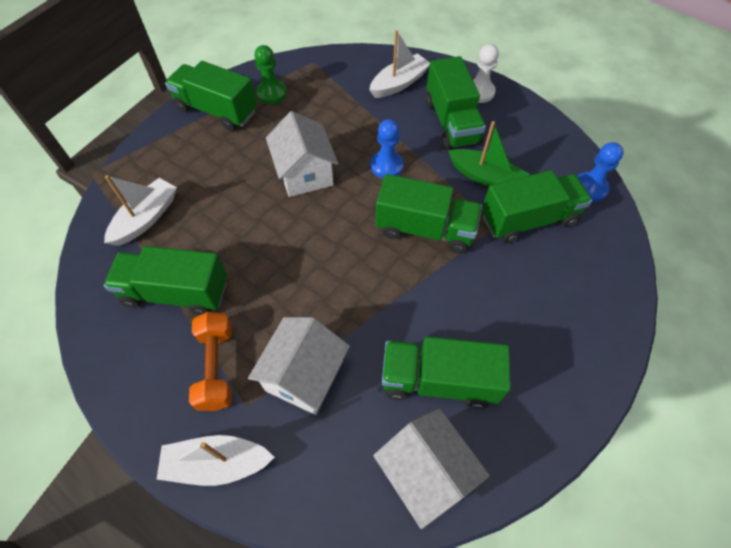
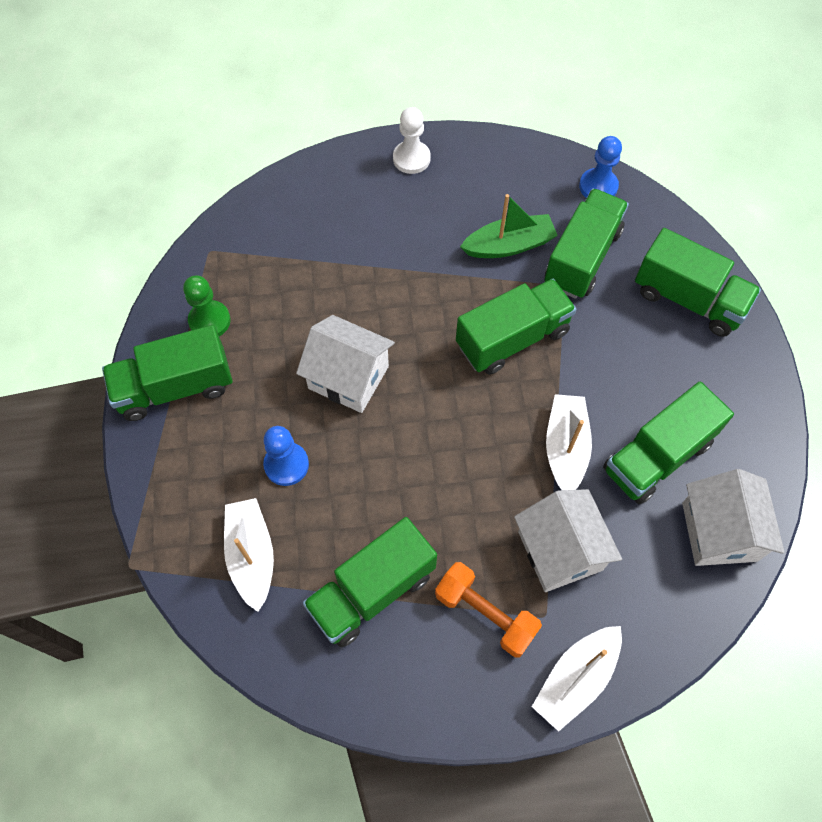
camera: 45 degrees left, 5 degrees up
(386, 166) = (413, 306): blue pawn -> blue pawn (286, 464)
(399, 83) = (326, 208): white boat -> white boat (565, 448)
(425, 472) = (719, 531): white house -> white house turned 75 degrees clockwise
(451, 122) = (420, 212): green truck -> green truck (688, 299)

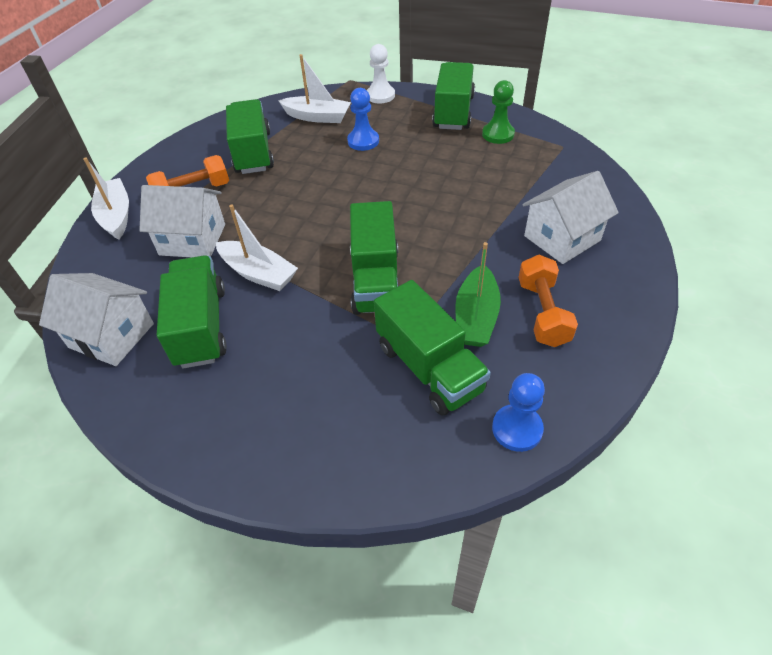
camera: 120 degrees right, 15 degrees down
(348, 377) = (407, 182): white house -> white house (562, 238)
(411, 158) = (621, 285): white pawn -> white pawn (380, 95)
(476, 201) = (542, 313): none -> orange dumbbell
(688, 299) = (322, 437): green truck -> none

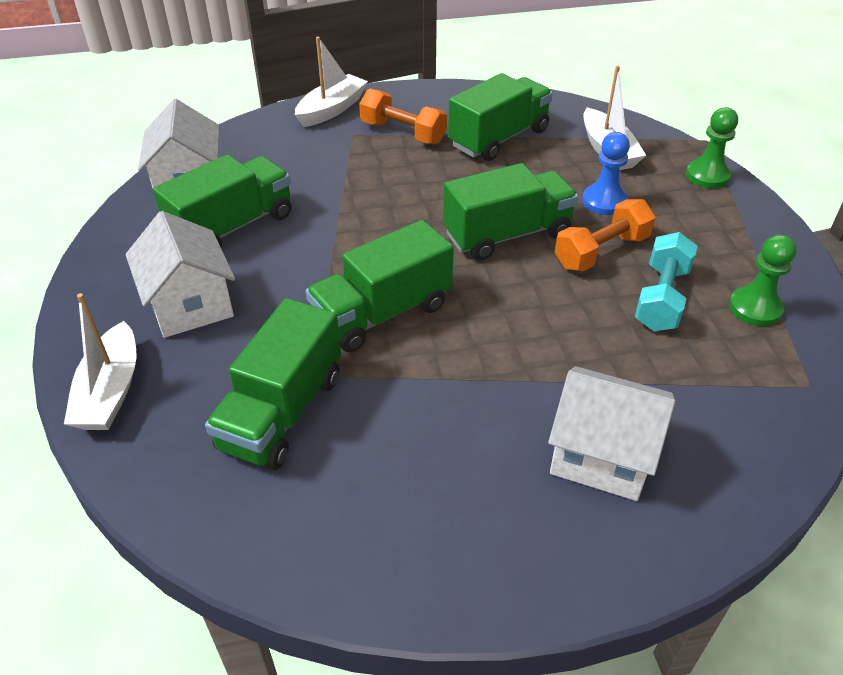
camera: 55 degrees right, 5 degrees down
(192, 239) = (338, 166): white house -> white house (190, 304)
(258, 273) = (326, 227): white boat -> white boat (110, 391)
(380, 95) = (707, 176): white pawn -> green pawn
(453, 112) = (752, 249): green truck -> green truck (507, 235)
(463, 161) = (661, 298): none -> turquoise dumbbell
(476, 316) = (388, 421): green boat -> none
(517, 429) = (237, 527): blue pawn -> none
(542, 313) = (442, 485): orange dumbbell -> orange dumbbell (601, 252)

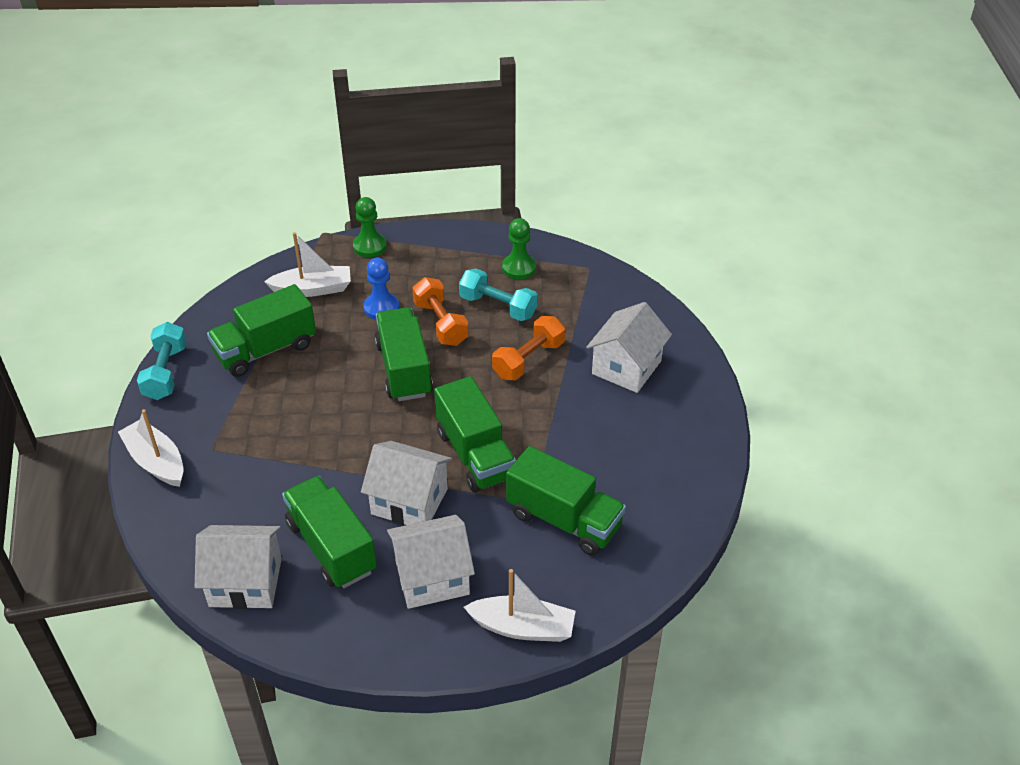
camera: 80 degrees left, 0 degrees up
(300, 270) = (409, 501): none -> white house
(403, 133) = (226, 412): orange dumbbell -> orange dumbbell (528, 360)
(445, 92) = (166, 373): none -> turquoise dumbbell
(499, 138) = (266, 350): green truck -> green truck turned 90 degrees counterclockwise

